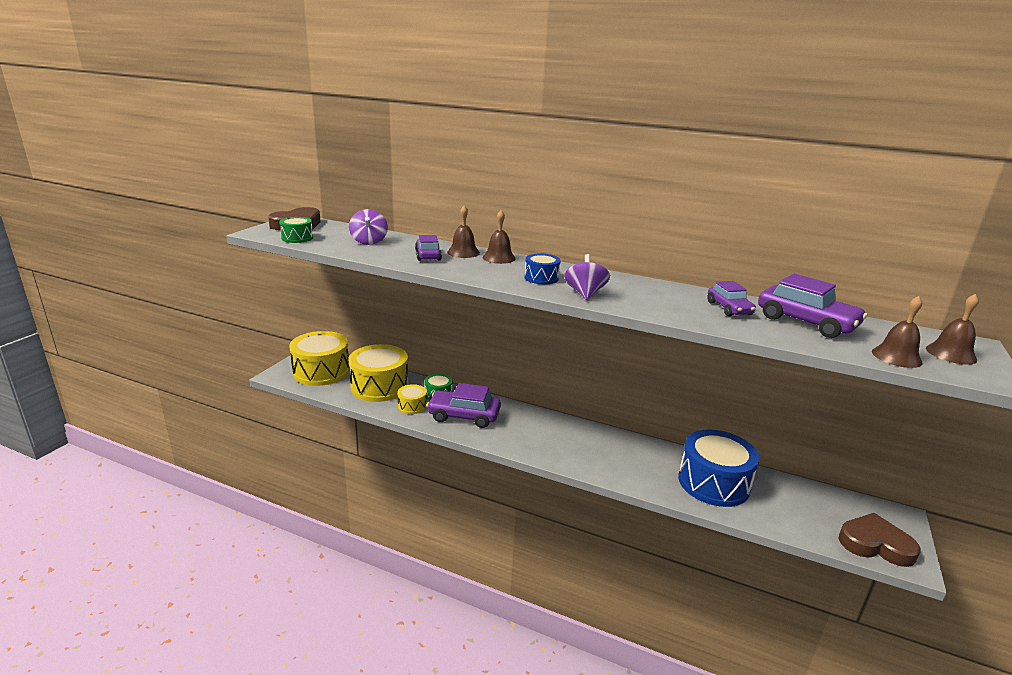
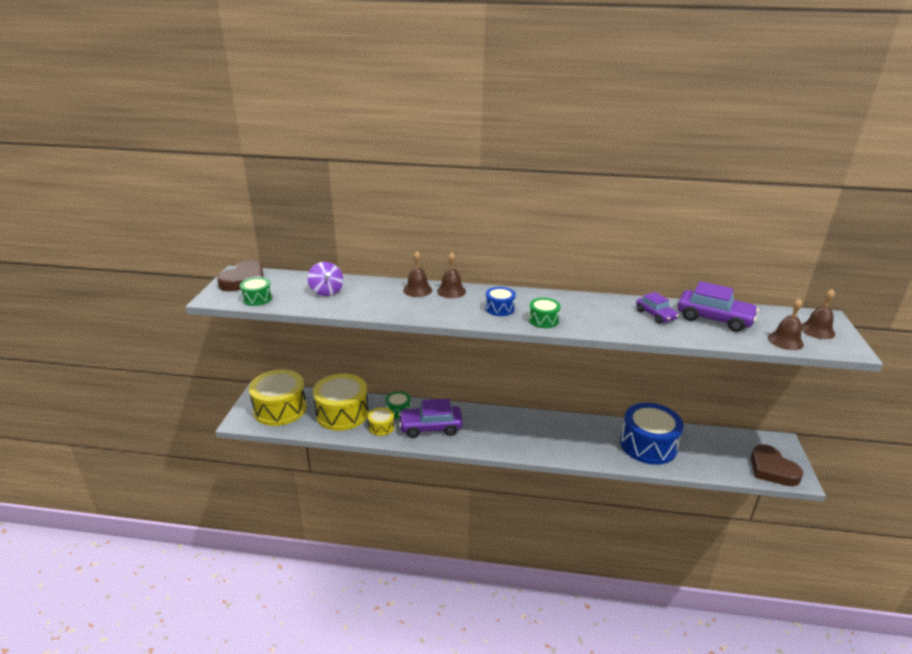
camera: 15 degrees left, 5 degrees up
(428, 255) = (390, 299): purple car -> none
(585, 294) = (543, 320): purple spinning top -> green drum
(875, 544) = (772, 469): brown heart -> brown heart turned 120 degrees counterclockwise

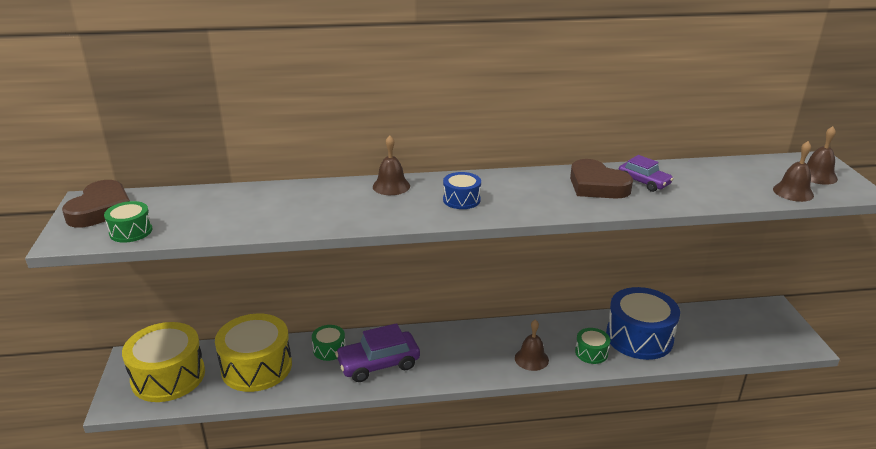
camera: 15 degrees left, 0 degrees up
(326, 291) = (226, 208): purple spinning top -> none
(381, 427) = (315, 375): yellow drum -> none
(417, 290) = (347, 190): brown bell -> brown bell (531, 359)
(543, 320) = (521, 206): green drum -> green drum (591, 352)
(714, 318) = (707, 177): purple car -> none
(772, 469) = (777, 340): brown heart -> brown heart (597, 185)

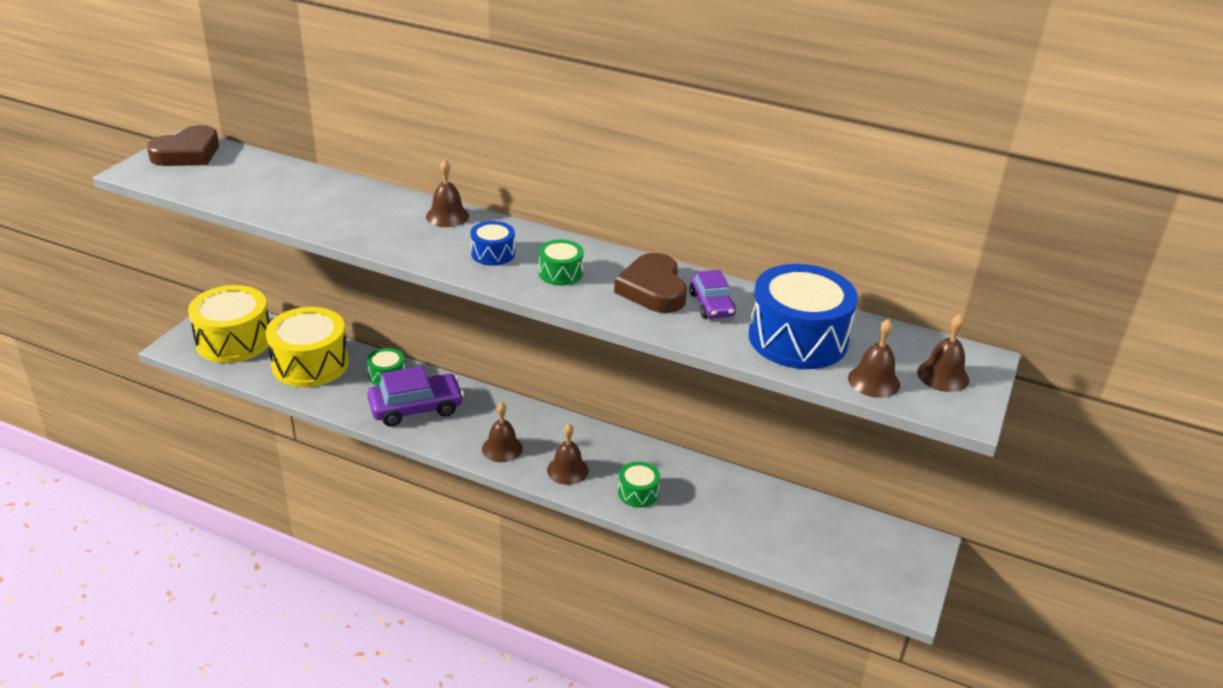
camera: 30 degrees right, 5 degrees up
(131, 231) = (186, 182): green drum -> green drum (560, 273)
(378, 364) = (416, 408): purple car -> purple car turned 150 degrees clockwise
(472, 364) = (502, 448): none -> brown bell
(639, 337) = (711, 502): blue drum -> blue drum (797, 339)

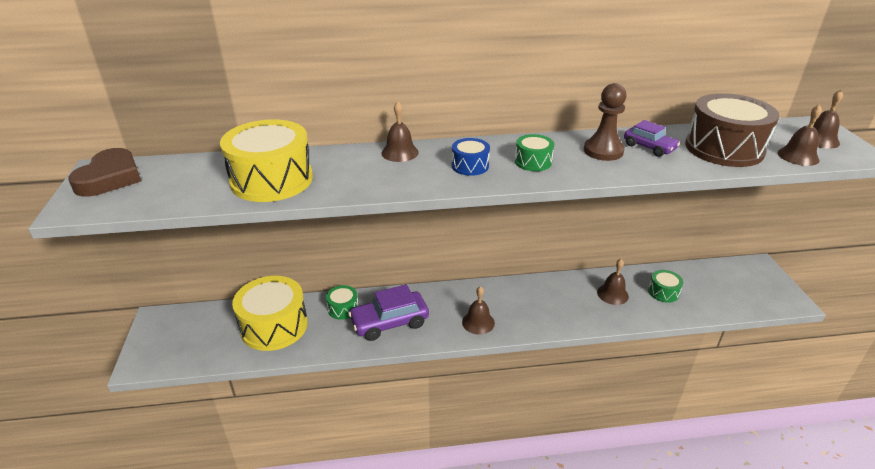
camera: 30 degrees left, 0 degrees up
(234, 340) = (190, 336): yellow drum -> yellow drum (272, 180)
(416, 408) = (389, 322): purple car -> purple car turned 150 degrees counterclockwise
(567, 470) = (534, 316): brown bell -> brown bell (612, 294)
(638, 493) = (590, 310): green drum -> green drum (663, 292)
(653, 289) = (603, 151): brown heart -> brown pawn
(797, 339) = (724, 148): blue drum -> brown drum

